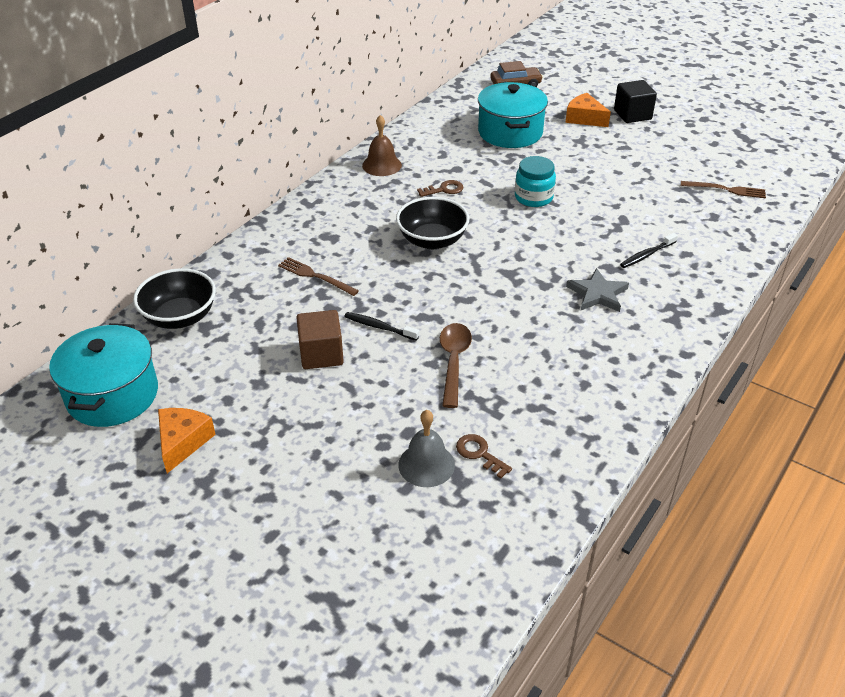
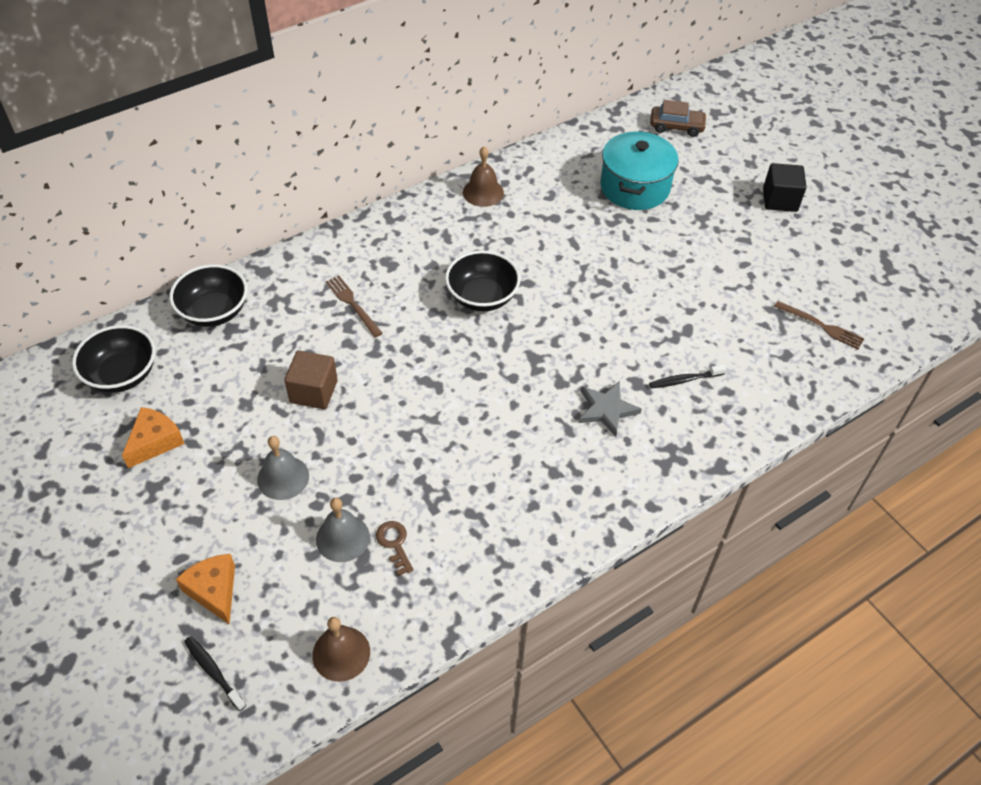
camera: 20 degrees right, 10 degrees up
(112, 395) = (122, 375): turquoise pot -> black bowl
(335, 433) = (283, 477): none -> grey bell
(379, 327) = (380, 379): black toothbrush -> black toothbrush (214, 672)
(444, 189) = (527, 240): brown key -> none
(453, 362) = (426, 439): brown spoon -> none
(488, 563) = (341, 653): none -> brown bell
(533, 197) = (611, 275): turquoise jar -> none
(584, 118) = (724, 190): orange cheese -> orange cheese (214, 590)

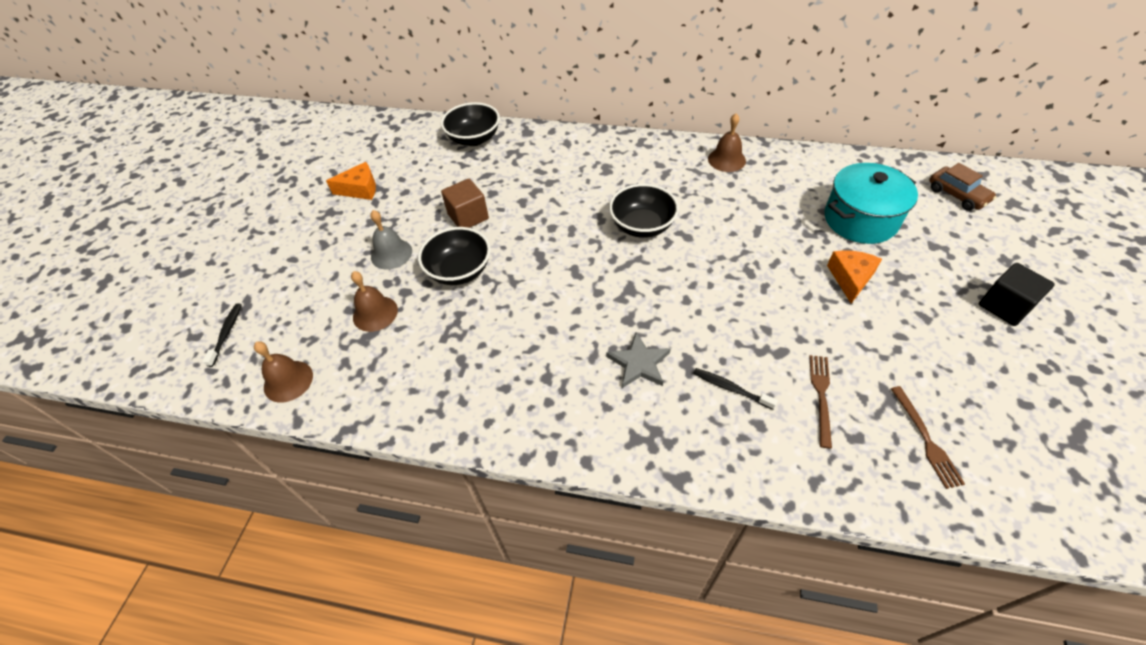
camera: 50 degrees right, 0 degrees up
(122, 375) = (390, 144): black bowl -> black bowl (459, 271)
(214, 590) = (283, 289): orange cheese -> orange cheese (850, 278)
(342, 538) = (375, 313): grey bell -> brown bell
(353, 304) = (553, 180): brown fork -> brown fork (821, 396)
(394, 544) = (395, 341): brown key -> none

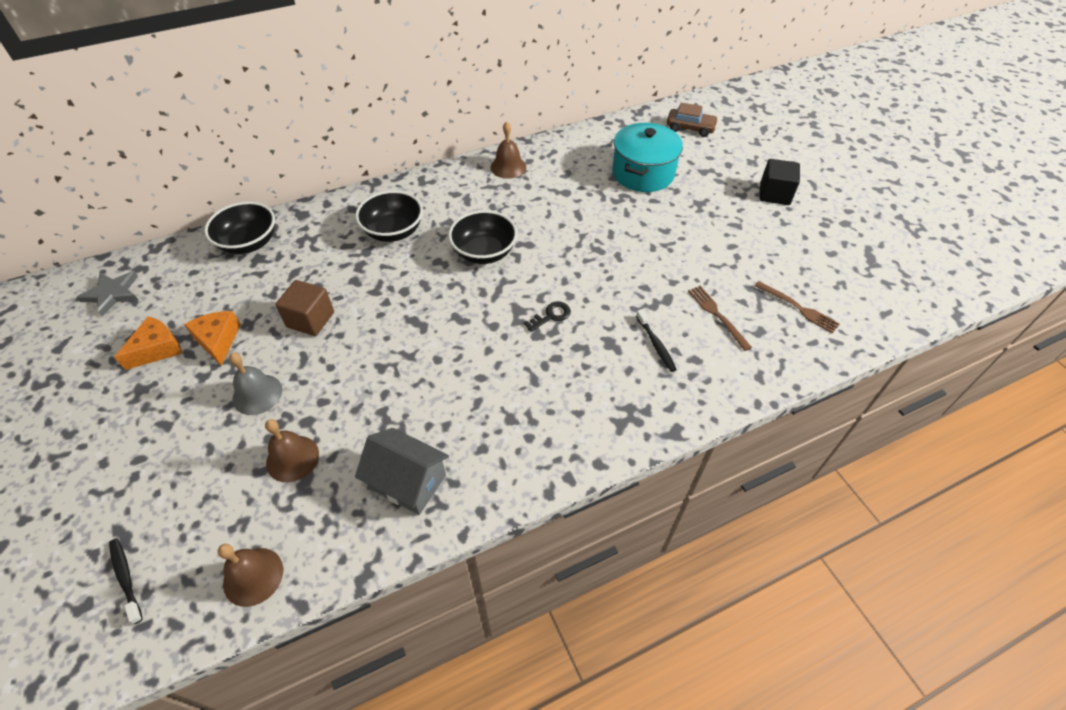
camera: 40 degrees left, 0 degrees up
(432, 379) = (408, 482): none -> grey house
(459, 271) = (347, 373): black bowl -> black bowl (393, 231)
(639, 363) = (574, 364): grey star -> grey star (112, 294)
(654, 309) = (551, 316): none -> black key
(731, 388) = (656, 344): black toothbrush -> black toothbrush turned 105 degrees counterclockwise
(850, 278) = (670, 220): orange cheese -> orange cheese (218, 340)

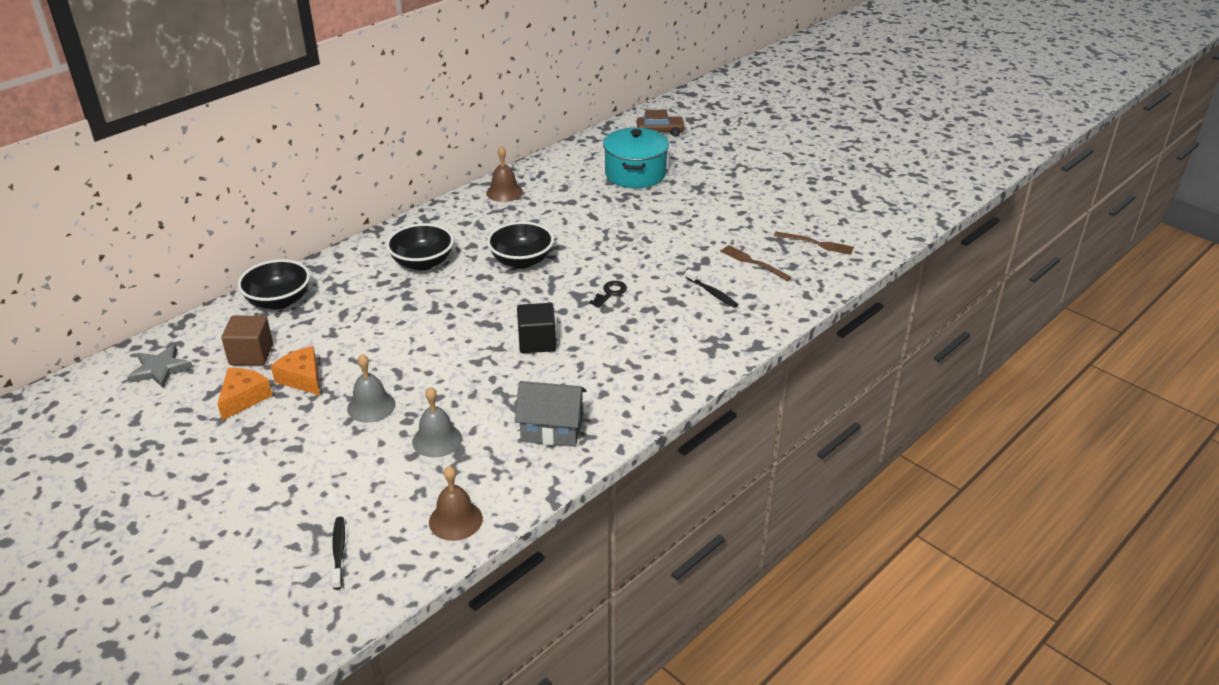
camera: 20 degrees left, 15 degrees down
(126, 578) = (339, 552): black toothbrush -> black toothbrush turned 45 degrees clockwise
(292, 458) = (437, 440): brown bell -> grey bell
(310, 319) = (385, 344): brown cube -> brown cube (251, 354)
(774, 194) = (759, 168): black cube -> black cube (537, 342)

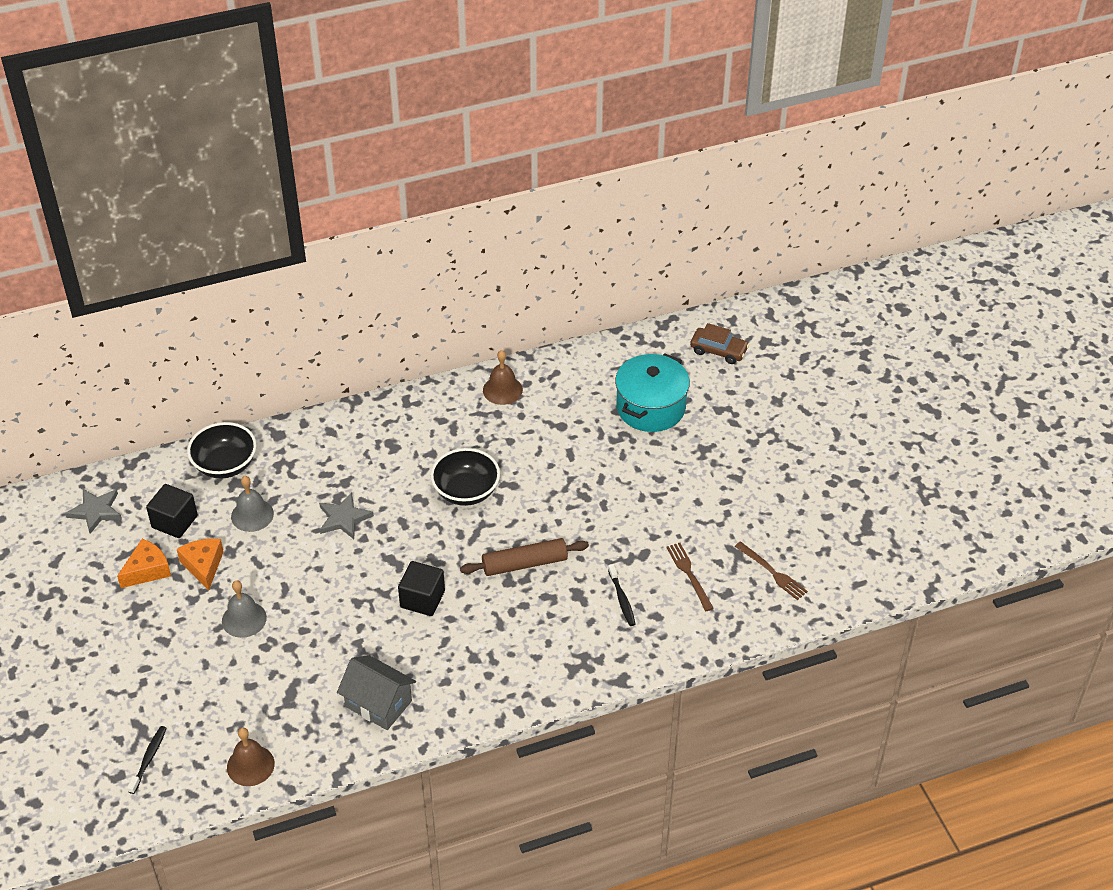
camera: 25 degrees right, 10 degrees up
(251, 354) = (174, 522): brown cube -> black cube
(421, 307) = (344, 518): none -> grey star
(422, 263) = (373, 461): black bowl -> none
(437, 440) = (278, 677): grey bell -> grey bell (252, 515)
(610, 293) = (524, 563): black key -> brown rolling pin

